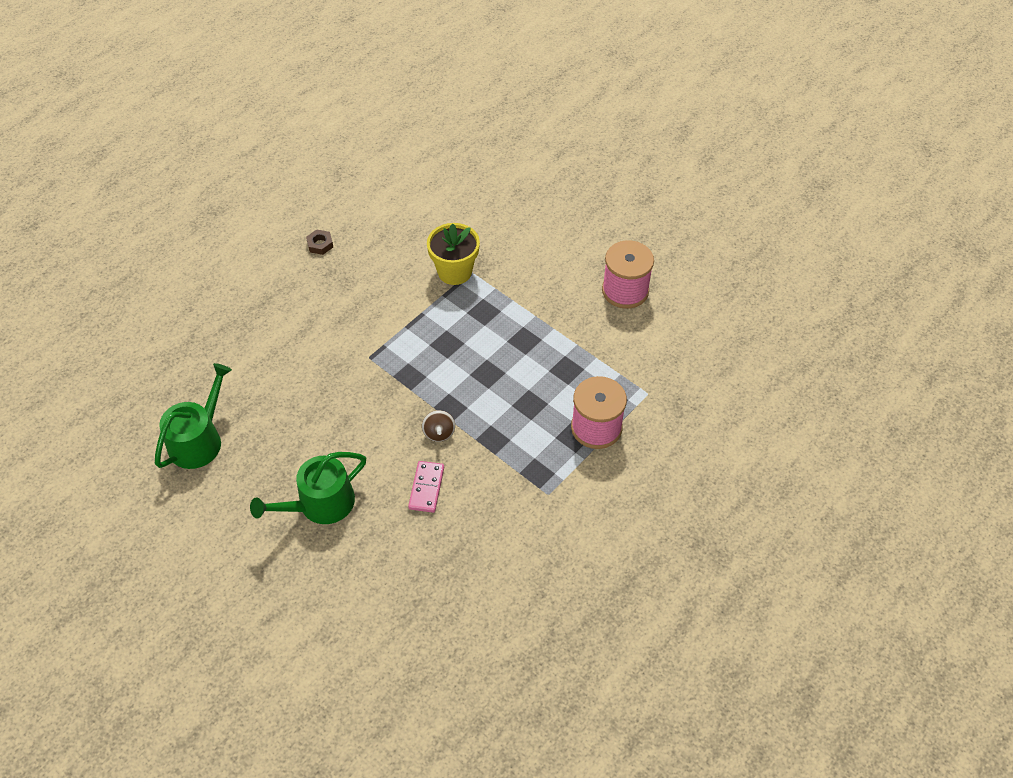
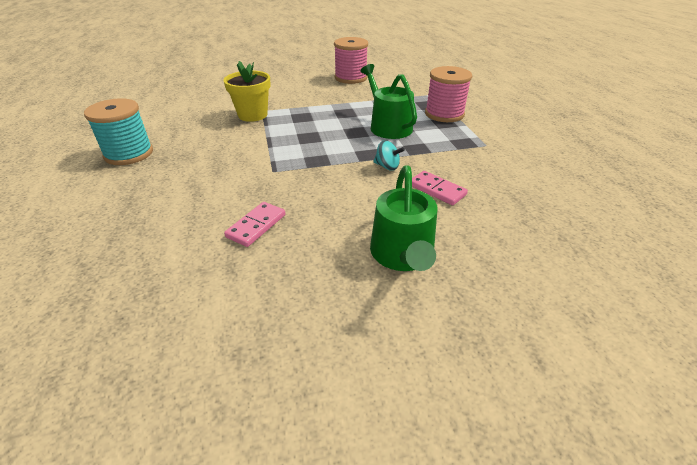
camera: 55 degrees left, 15 degrees down
(199, 439) = (221, 317): green watering can -> green watering can (388, 126)
(291, 397) = (256, 226): none -> pink domino
(320, 244) = (129, 154): brown nut -> turquoise spool
(439, 433) = (387, 166): brown spinning top -> turquoise spinning top

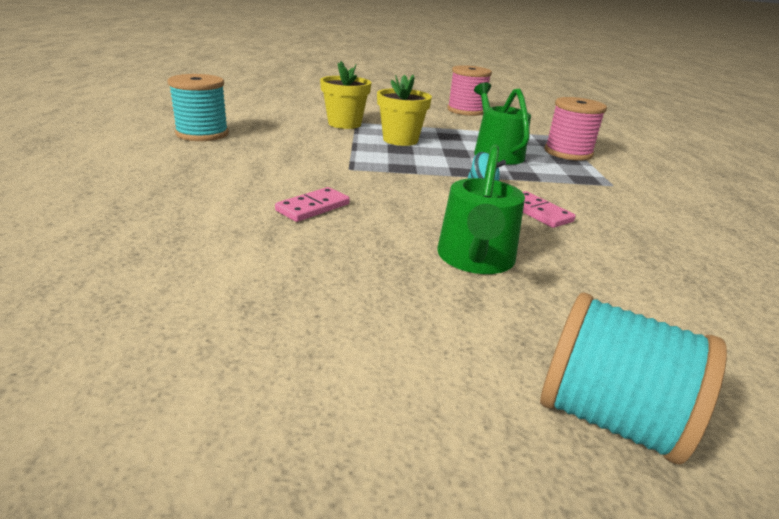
camera: 10 degrees right, 10 degrees down
(306, 126) = (400, 140): none -> yellow flower pot
(535, 395) = (608, 417): none -> turquoise spool

